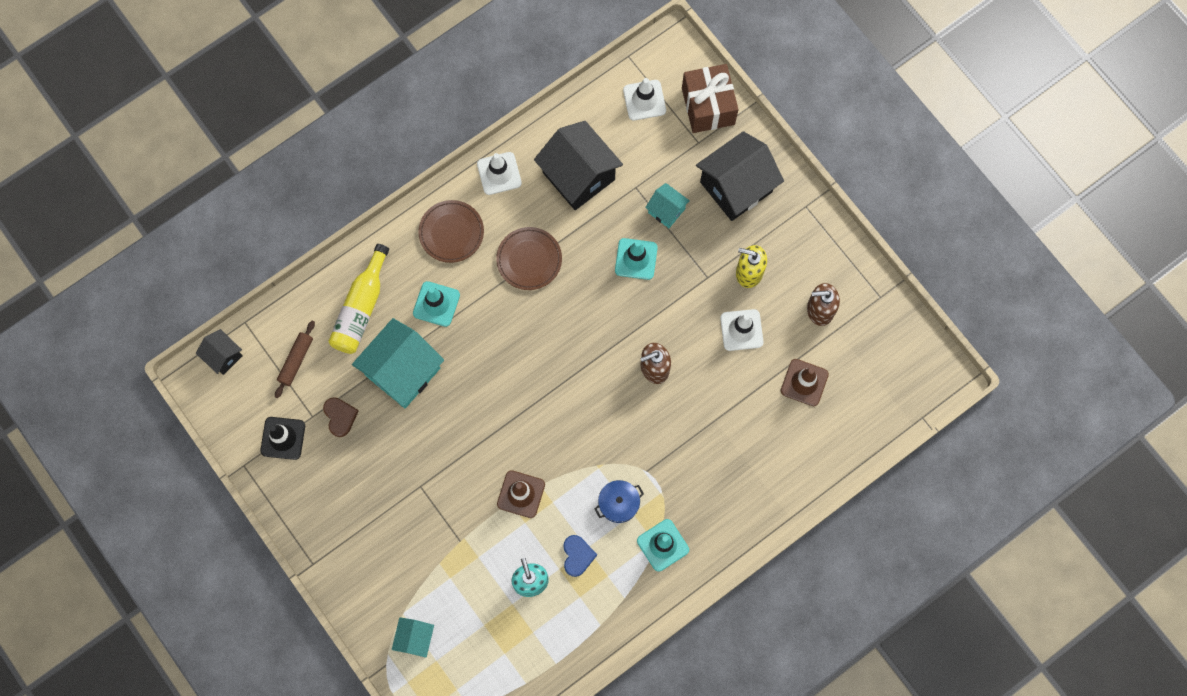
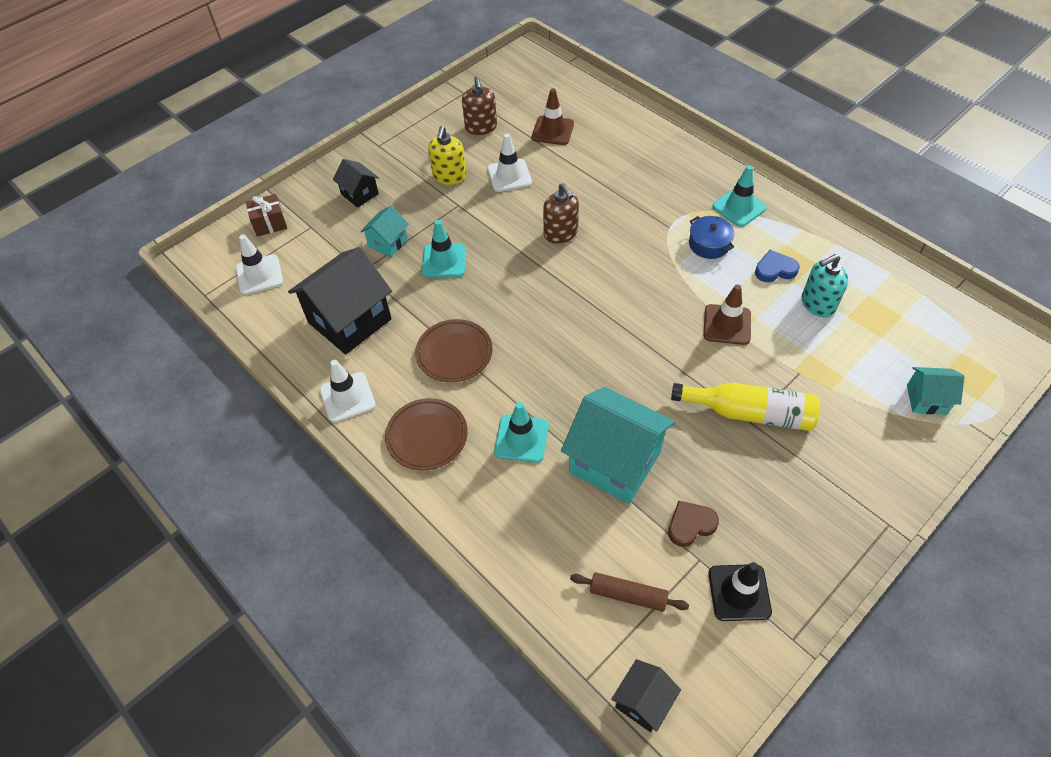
camera: 95 degrees left, 20 degrees down
(361, 308) = (540, 524): yellow bottle -> yellow bottle (749, 413)
(708, 106) = (270, 223): brown gift -> brown gift, size x0.57
(736, 187) = (360, 194): black house -> black house, size x0.51

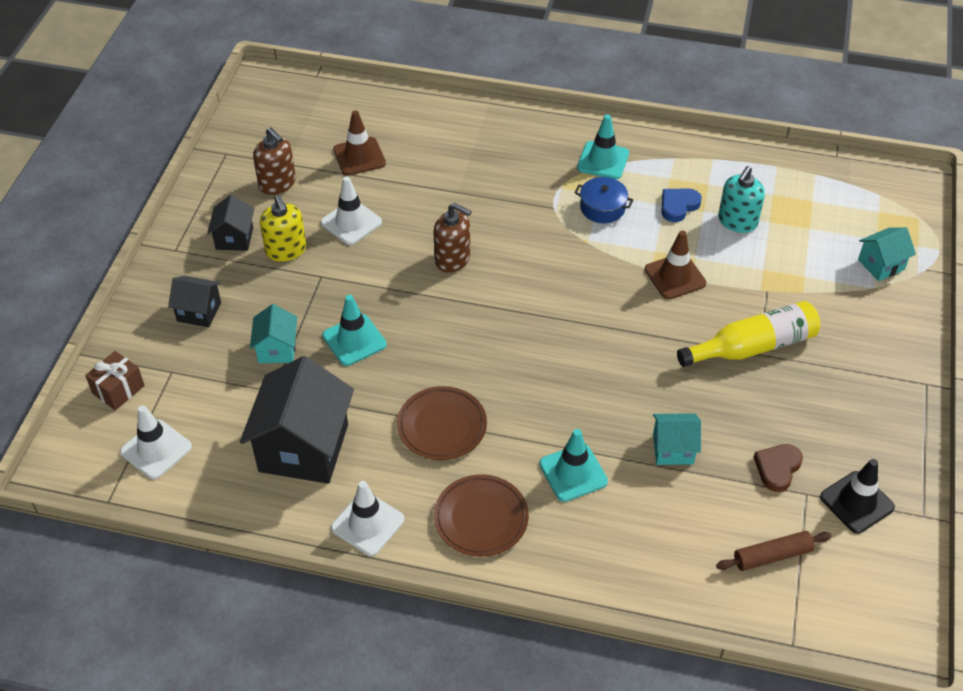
camera: 35 degrees left, 5 degrees down
(615, 462) = (673, 449): turquoise house -> turquoise house, size x0.51
(643, 702) = (850, 634): black house -> black house (234, 238)

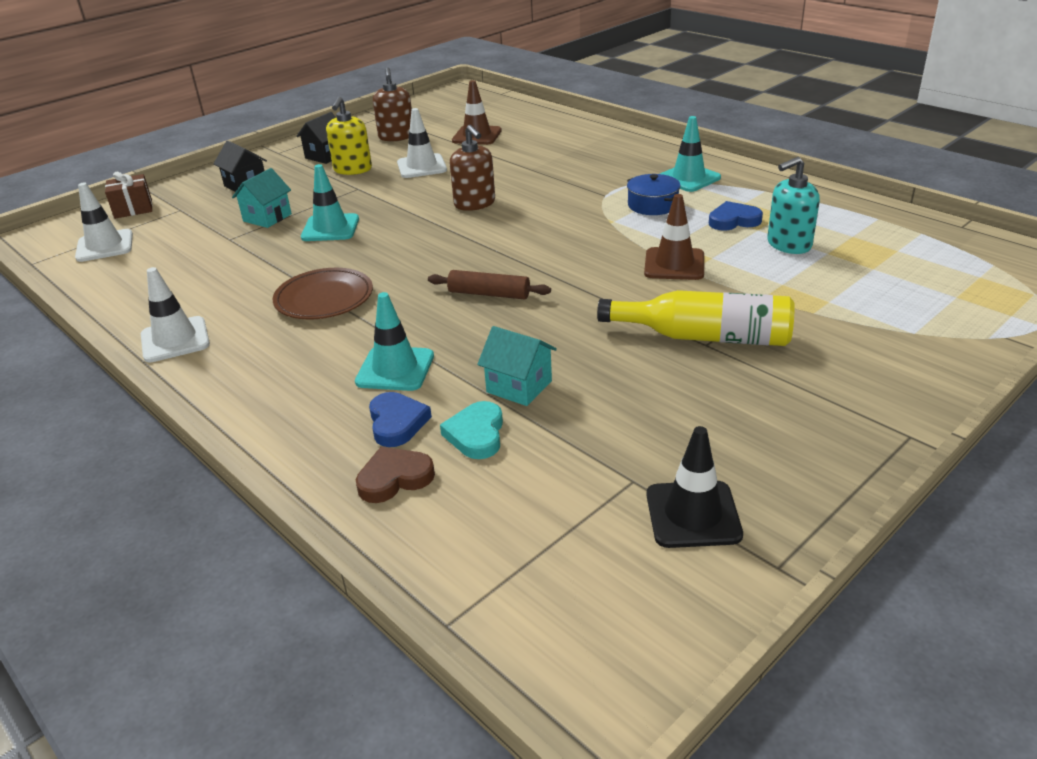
camera: 35 degrees right, 15 degrees down
(303, 448) = (201, 277): black house -> none
(481, 518) = (268, 371): brown plate -> none
(623, 519) = (397, 423): none -> blue heart
(683, 504) = (476, 434): none -> turquoise heart
(772, 556) = (524, 522): brown rolling pin -> brown rolling pin (489, 294)
(777, 468) = (621, 444): brown heart -> brown heart (394, 478)
(881, 264) = (942, 317): turquoise house -> none

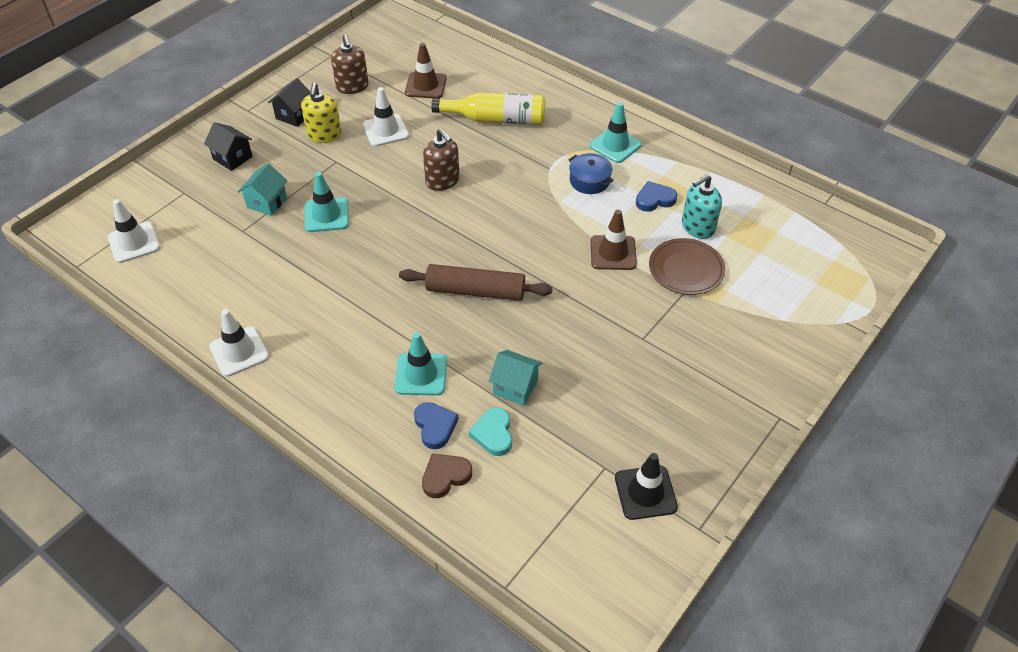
camera: 10 degrees left, 15 degrees up
(133, 209) = (140, 192): brown gift -> none
(324, 299) = (345, 301): brown plate -> brown plate (686, 269)
(489, 294) = (475, 291): brown rolling pin -> brown rolling pin, size x1.56
(705, 337) = (641, 331): yellow bottle -> yellow bottle (496, 119)

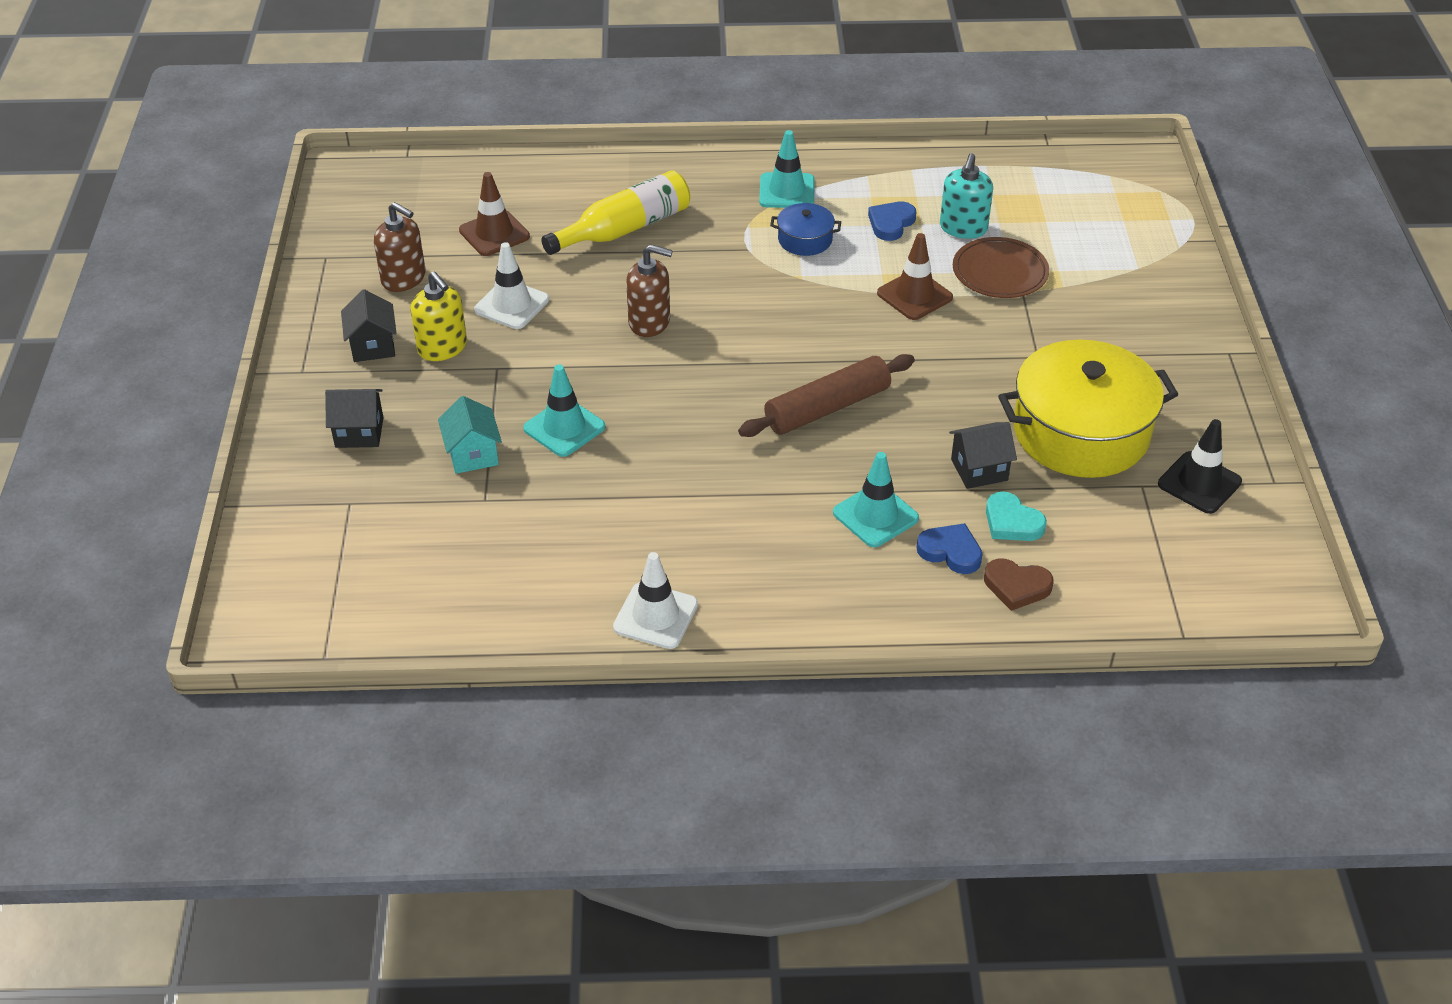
camera: 40 degrees left, 5 degrees down
(134, 242) = (363, 590): white traffic cone -> none
(445, 476) = (1016, 586): brown heart -> brown heart turned 90 degrees counterclockwise
(515, 387) = (979, 470): turquoise house -> black house
(609, 405) = (1081, 432): none -> yellow pot

